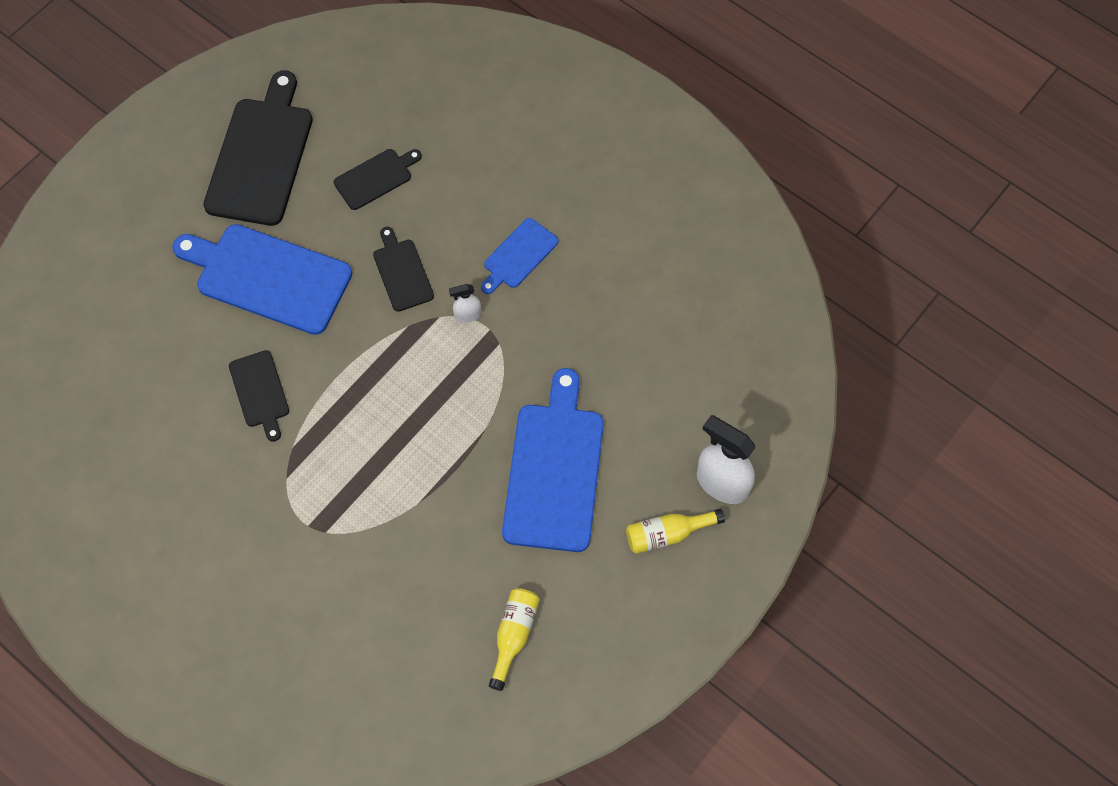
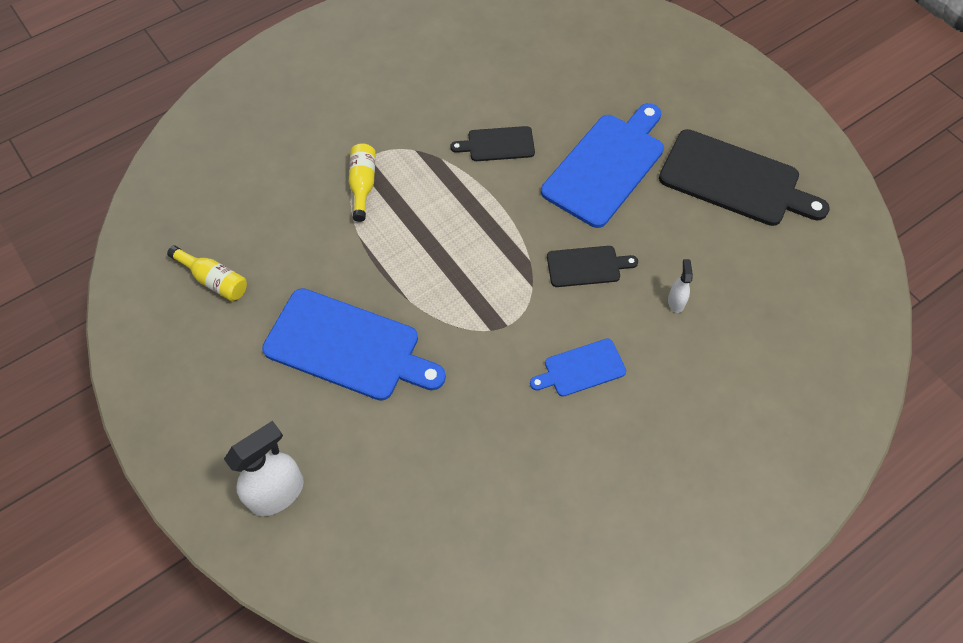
camera: 105 degrees right, 5 degrees down
(376, 178) = (695, 264): black cutting board -> none
(467, 315) = (527, 310): white spray bottle -> white spray bottle (676, 302)
(518, 255) = (581, 368): blue cutting board -> blue cutting board turned 75 degrees counterclockwise
(667, 534) = (248, 427): yellow bottle -> yellow bottle (363, 185)

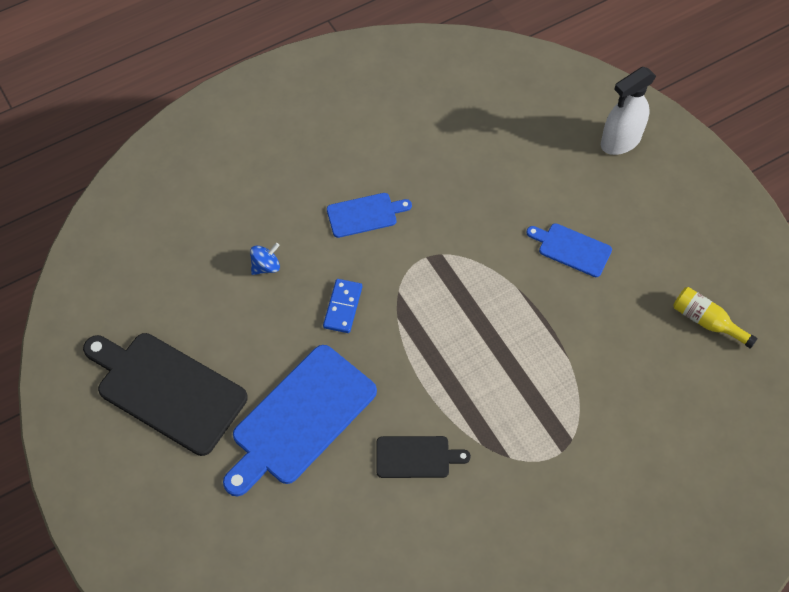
camera: 175 degrees left, 0 degrees up
(348, 346) = (572, 249): blue cutting board -> blue cutting board, size x0.52
(363, 185) = (566, 416): yellow bottle -> none
(586, 266) = (342, 307): black cutting board -> blue domino
(676, 302) = (266, 266): white spray bottle -> blue spinning top

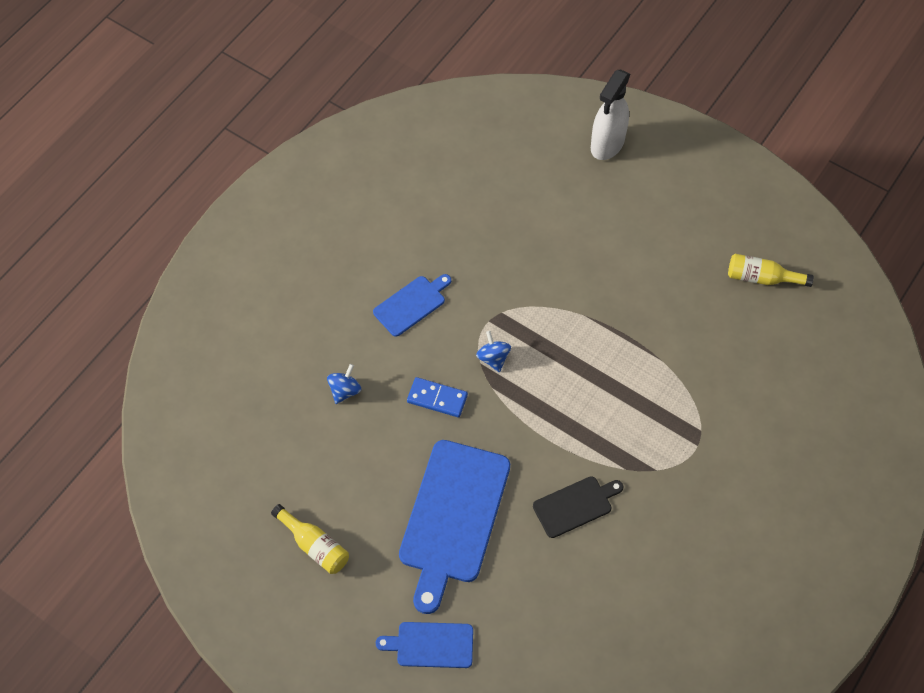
camera: 25 degrees left, 0 degrees up
(167, 390) = (314, 545): black cutting board -> yellow bottle
(342, 307) = (437, 399): blue domino -> blue domino turned 60 degrees counterclockwise
(412, 292) = (493, 358): none -> blue spinning top
(572, 249) = (614, 260): blue cutting board -> blue cutting board (431, 645)

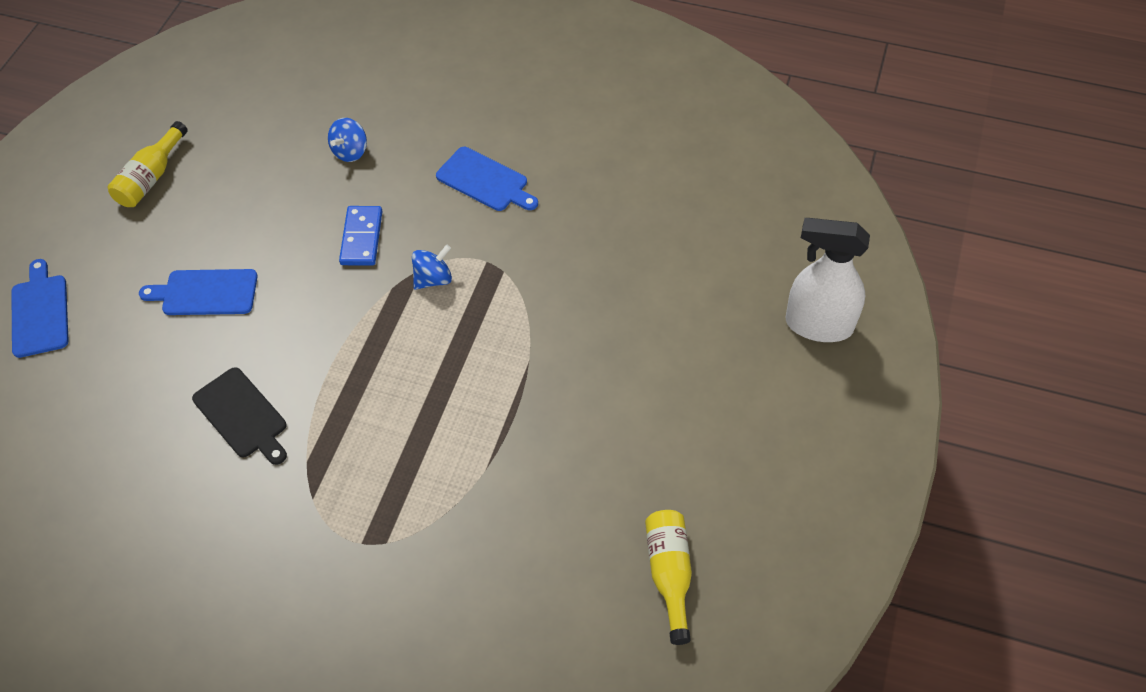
camera: 75 degrees right, 5 degrees down
(345, 390) = (350, 151): blue spinning top -> blue spinning top turned 105 degrees clockwise
(453, 517) = (205, 293): blue cutting board -> blue cutting board, size x0.52

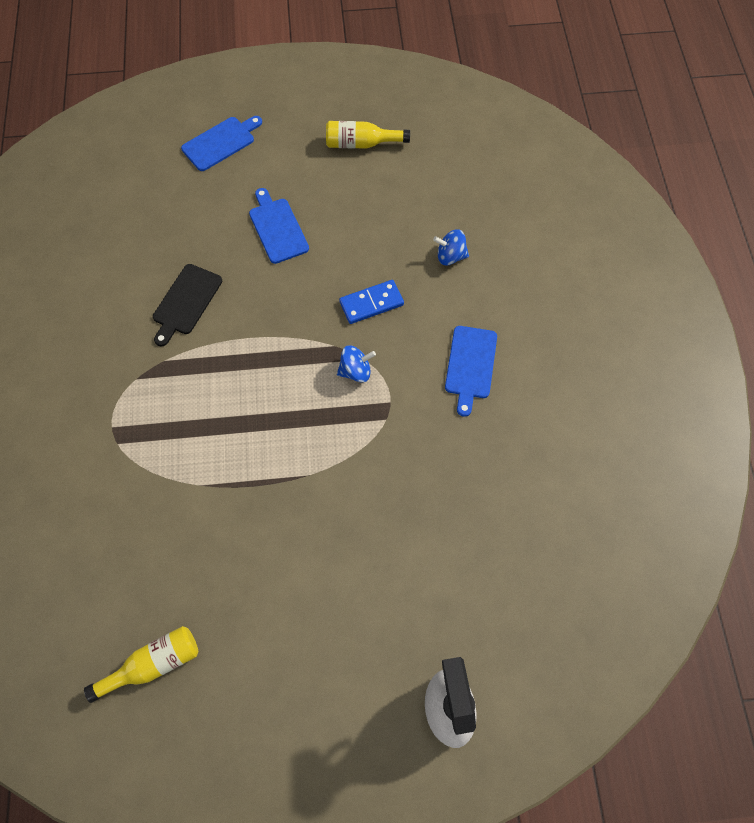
camera: 65 degrees right, 10 degrees up
(433, 279) = (355, 371): blue spinning top -> blue spinning top turned 45 degrees counterclockwise

